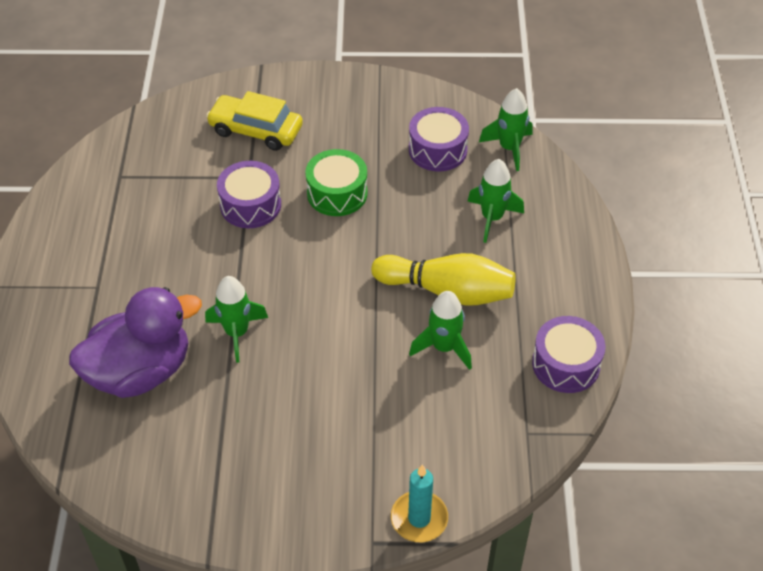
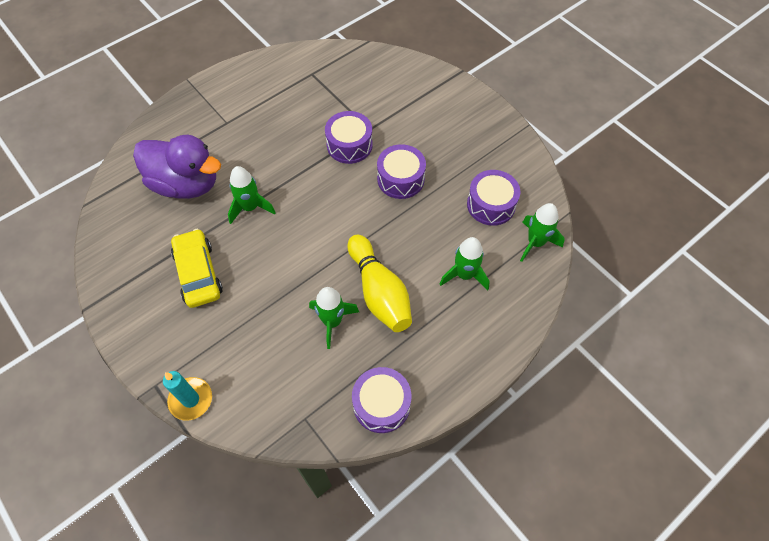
camera: 50 degrees right, 10 degrees up
(256, 130) = (409, 105): yellow car -> yellow car (198, 273)
(337, 193) = (400, 179): green drum -> purple drum

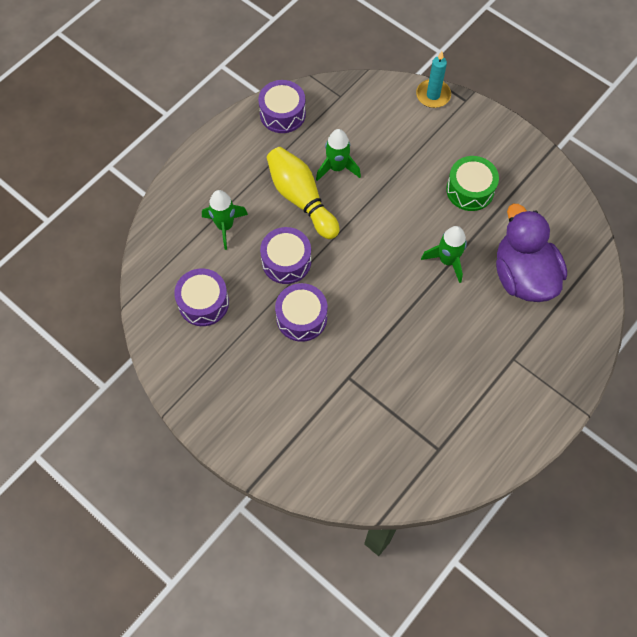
camera: 170 degrees right, 5 degrees up
(186, 184) = (523, 276): purple duck -> purple duck turned 60 degrees clockwise
(198, 273) = (470, 190): yellow car -> green drum
(349, 145) = (366, 351): purple drum -> purple drum (286, 261)
(535, 243) = (158, 268): green rocket -> none

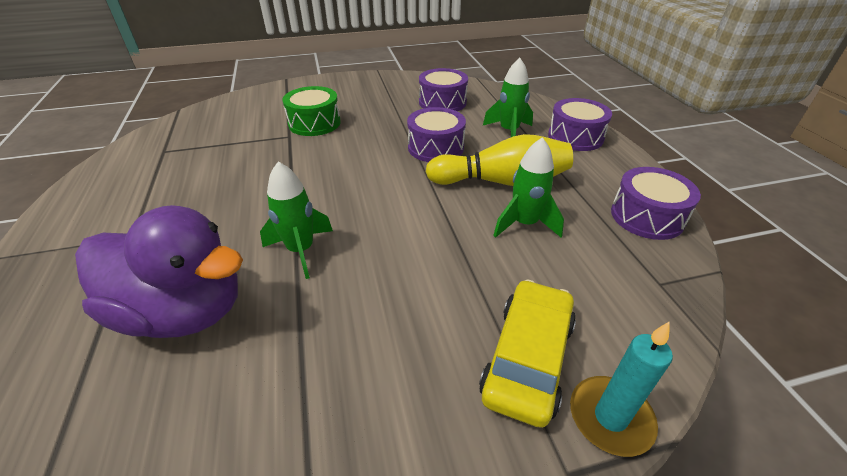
camera: 125 degrees right, 25 degrees down
(301, 317) = (371, 135): purple drum -> purple drum (575, 137)
(429, 129) = (527, 358): none -> yellow car
(470, 190) = (368, 340): green drum -> green drum (314, 123)

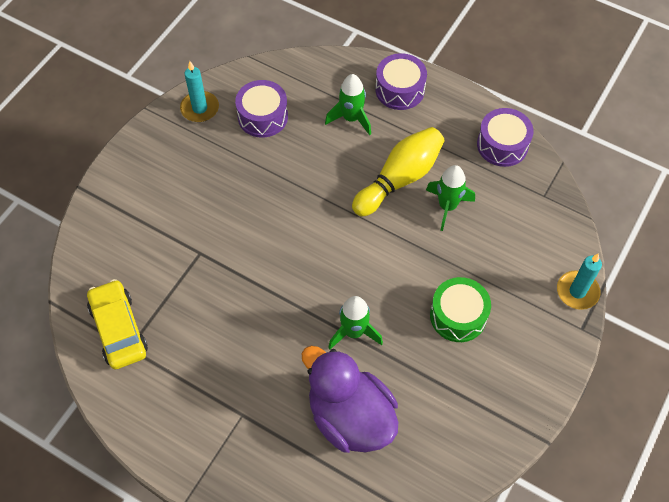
camera: 45 degrees left, 20 degrees up
(184, 312) = (350, 417): purple duck -> purple duck turned 105 degrees counterclockwise
(314, 123) = (197, 223): green drum -> green drum (458, 316)
(408, 82) = (200, 108): none -> turquoise candle
(435, 147) = (322, 178): purple drum -> none
(527, 358) = (526, 292): yellow car -> yellow car (119, 329)

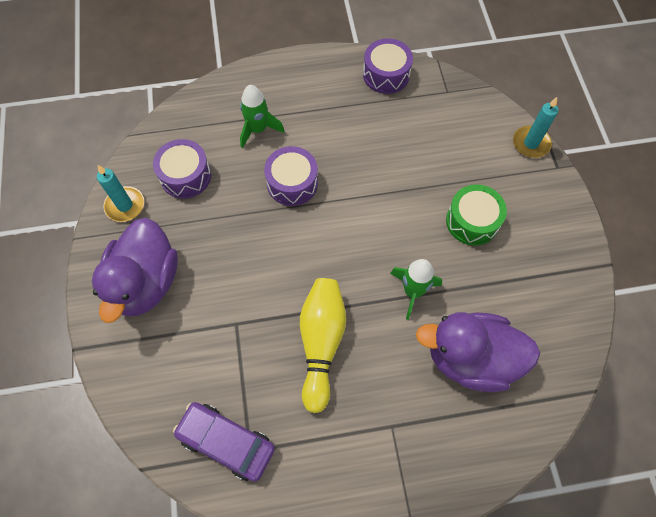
camera: 40 degrees left, 5 degrees up
(119, 329) = (226, 442): yellow car -> purple car
(164, 175) = (146, 282): none -> purple duck
(399, 179) = (337, 150): yellow bowling pin -> yellow bowling pin (321, 343)
(400, 90) = (275, 83): purple drum -> purple drum (292, 183)
(447, 206) = (390, 146): green rocket -> none

